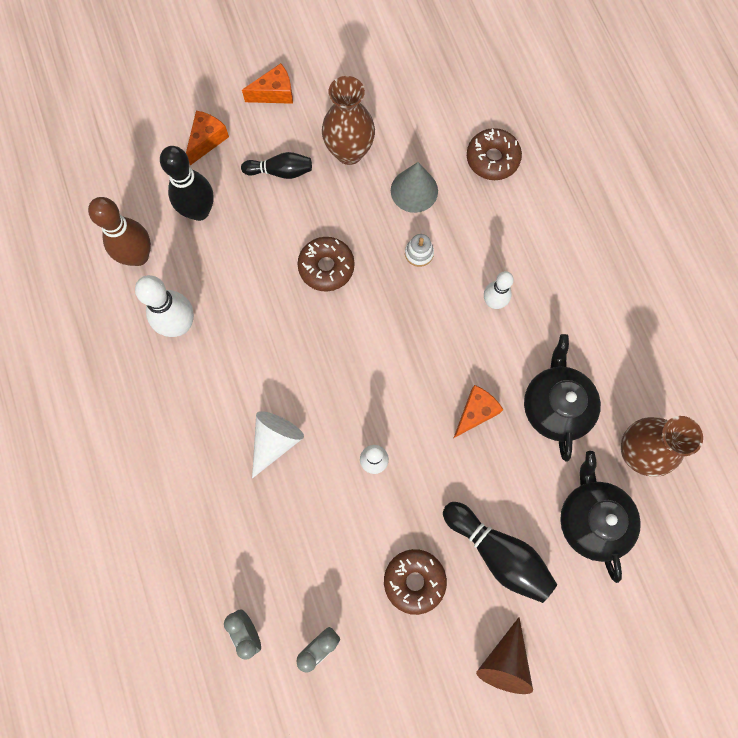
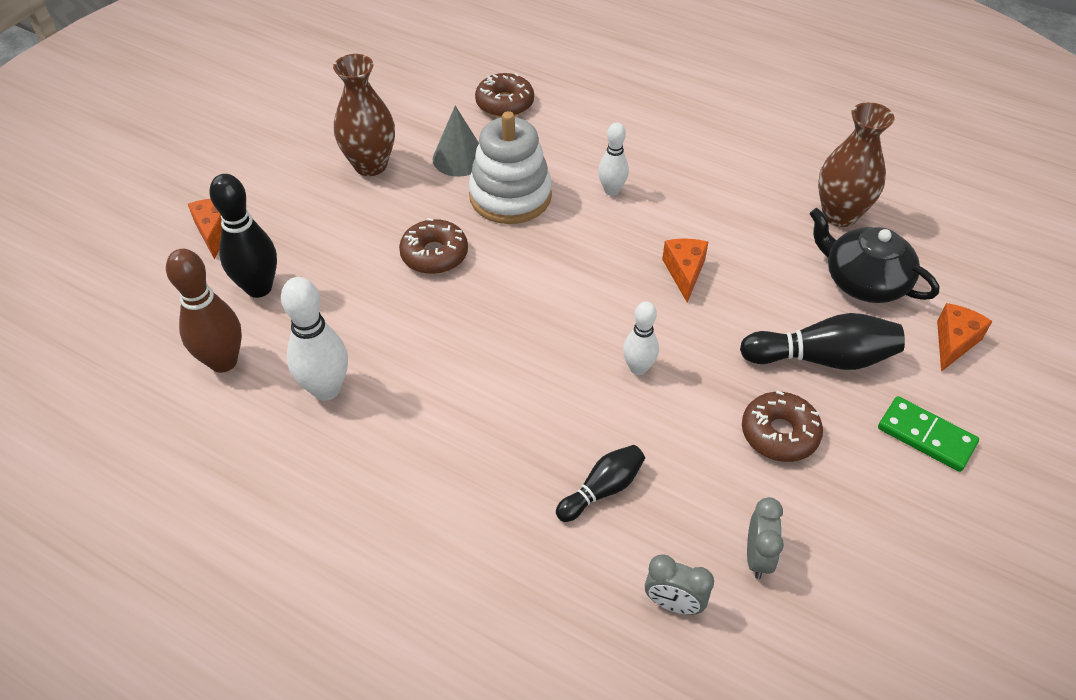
camera: 40 degrees left, 25 degrees down
(274, 93) = (254, 164): orange cheese -> orange cheese (954, 342)
(275, 441) = (526, 417): white cone -> none
(280, 171) = (316, 213): black bowling pin -> black bowling pin (602, 490)
(419, 253) = (510, 196): white stacking toy -> white stacking toy, size x2.48
(504, 662) = (926, 436): brown cone -> green domino
(556, 405) = (743, 225): black teapot -> none

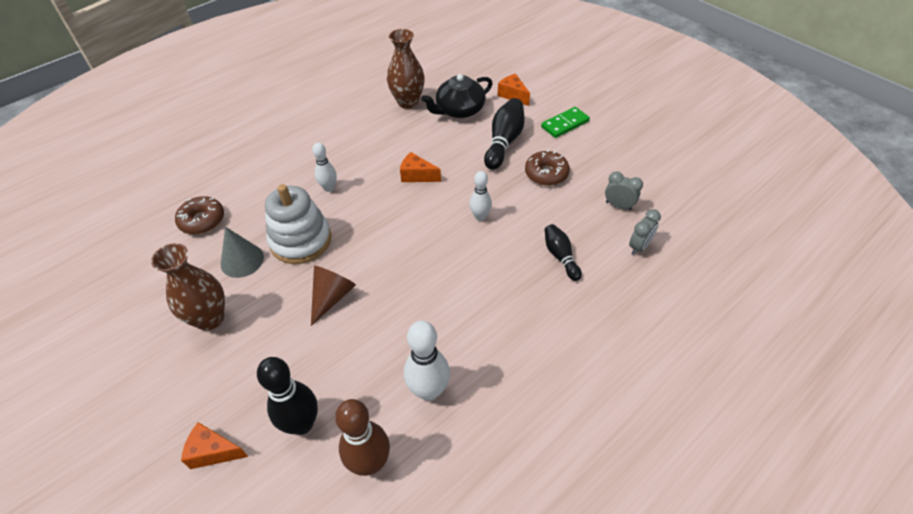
camera: 70 degrees left, 0 degrees up
(434, 254) = (332, 297): brown donut -> brown cone

